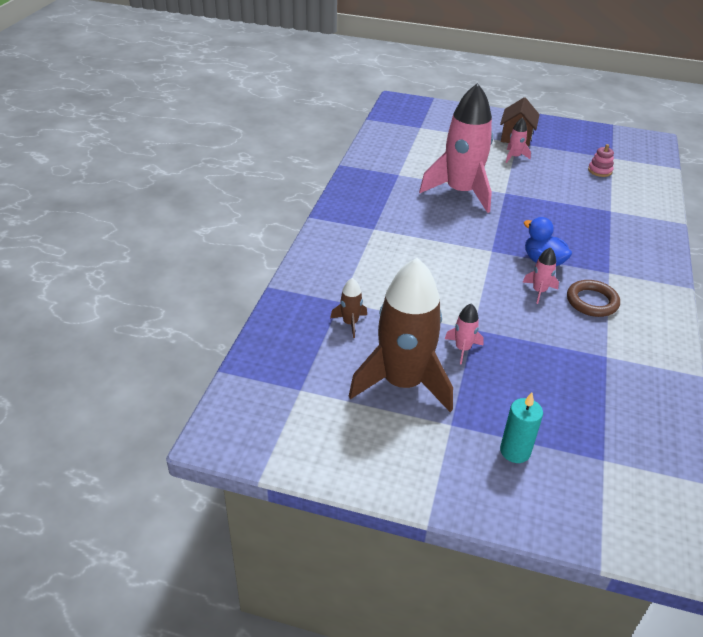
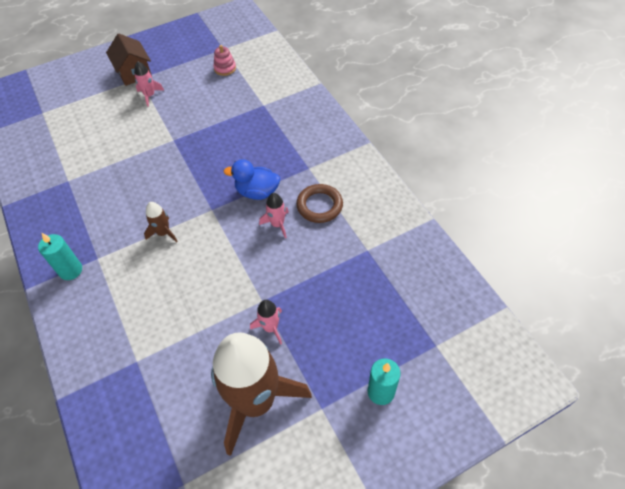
camera: 40 degrees left, 15 degrees up
(348, 224) = (70, 270): none -> turquoise candle
(350, 323) = (164, 377): brown rocket -> brown rocket (163, 233)
(461, 192) = (137, 164): pink rocket -> none

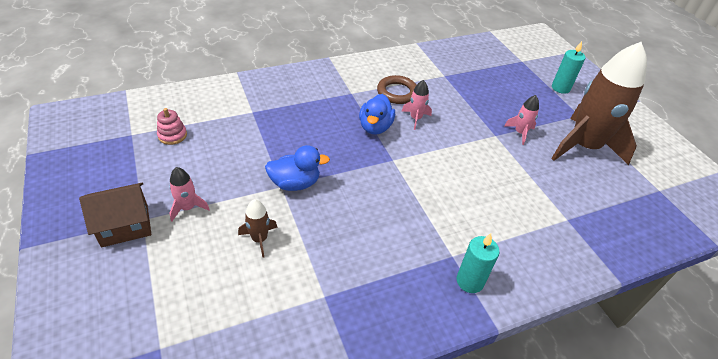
camera: 90 degrees left, 10 degrees down
(163, 233) = (420, 197): brown rocket -> brown rocket (259, 239)
(176, 147) = (295, 183): none -> blue duck

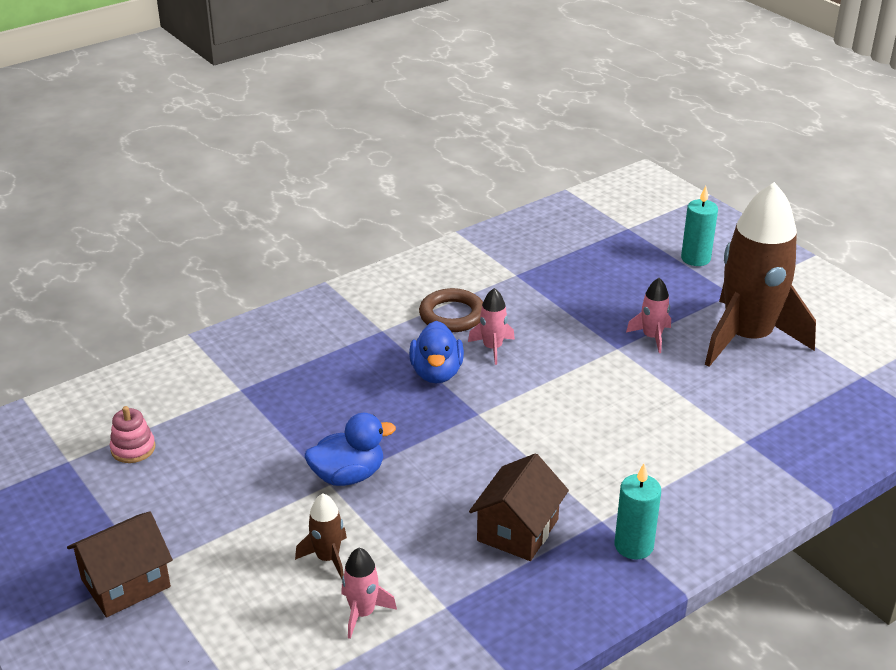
camera: 10 degrees left, 10 degrees down
(188, 207) = (206, 541): pink rocket -> pink rocket (363, 613)
(392, 249) = (517, 530): none -> brown house

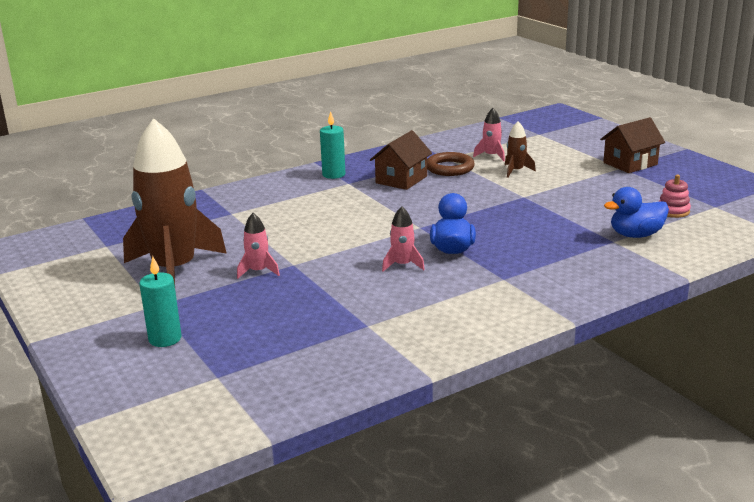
camera: 175 degrees left, 10 degrees down
(348, 475) = (512, 199): blue duck -> blue duck (636, 235)
(452, 315) = (437, 289): brown ring -> brown ring (450, 168)

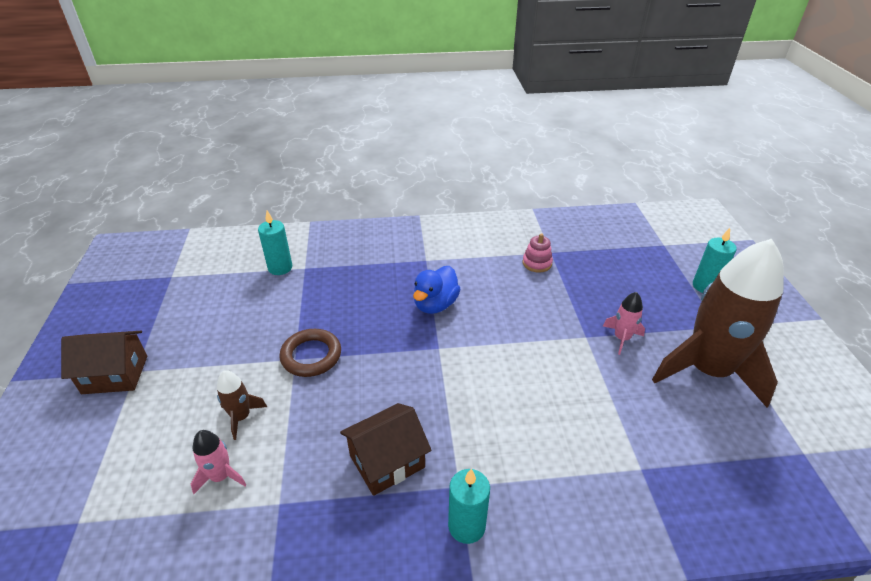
camera: 155 degrees left, 15 degrees up
(402, 265) = (490, 301): pink rocket -> none
(450, 168) = (304, 465): brown ring -> brown ring (311, 356)
(636, 235) = (280, 268): blue duck -> turquoise candle
(673, 211) = (210, 283): pink stacking toy -> pink stacking toy (537, 263)

